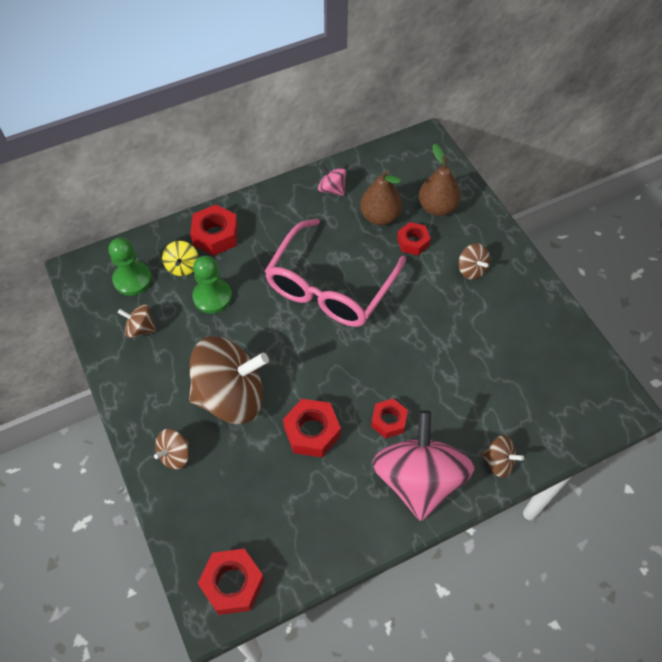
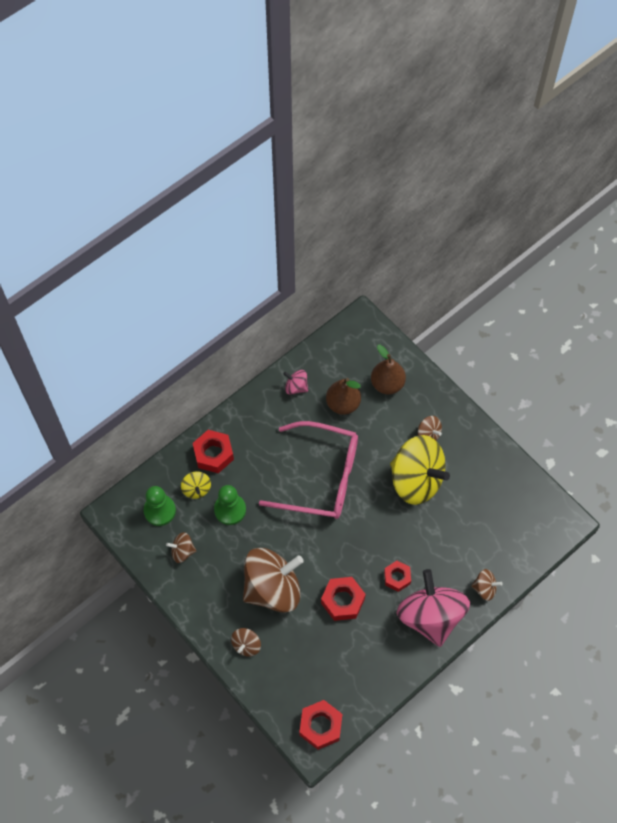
camera: 15 degrees left, 5 degrees up
(330, 286) = (321, 477): pink glasses -> pink glasses turned 90 degrees counterclockwise
(413, 242) = (376, 421): red nut -> none
(443, 315) = (416, 480): none -> yellow spinning top

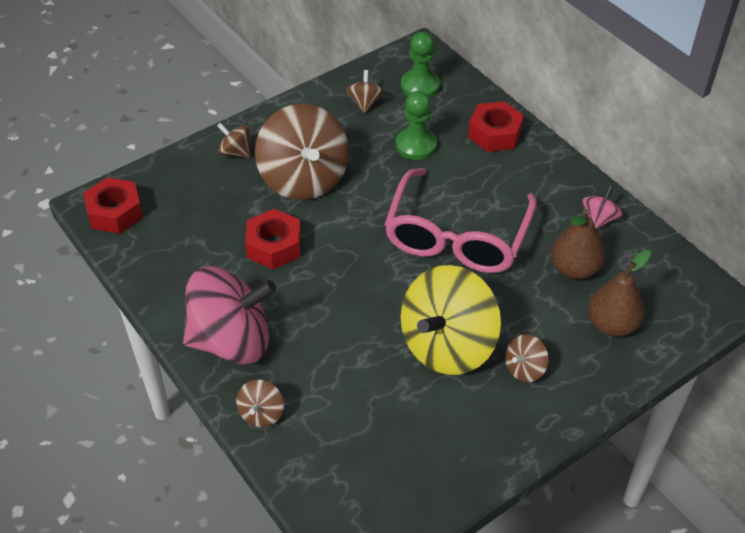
camera: 95 degrees right, 15 degrees down
(196, 489) = (446, 117): yellow spinning top -> none
(397, 577) = (297, 307): red nut -> none

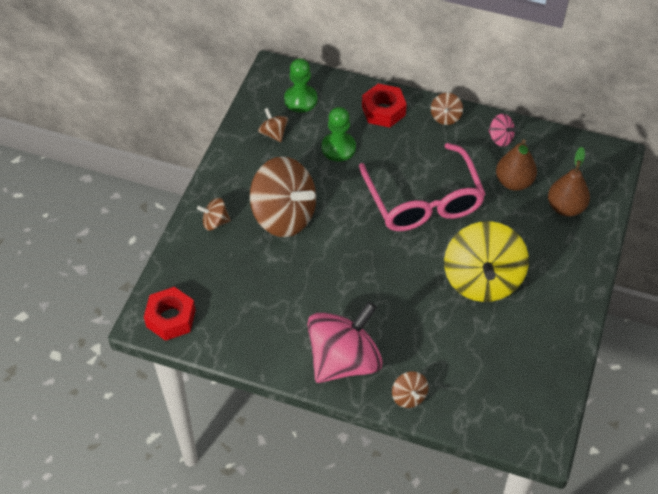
camera: 35 degrees left, 5 degrees up
(274, 246) = (309, 277): red nut -> none
(524, 369) = (540, 267): brown spinning top -> brown spinning top (445, 117)
(599, 219) = (500, 138): pink spinning top -> pink spinning top turned 135 degrees clockwise

